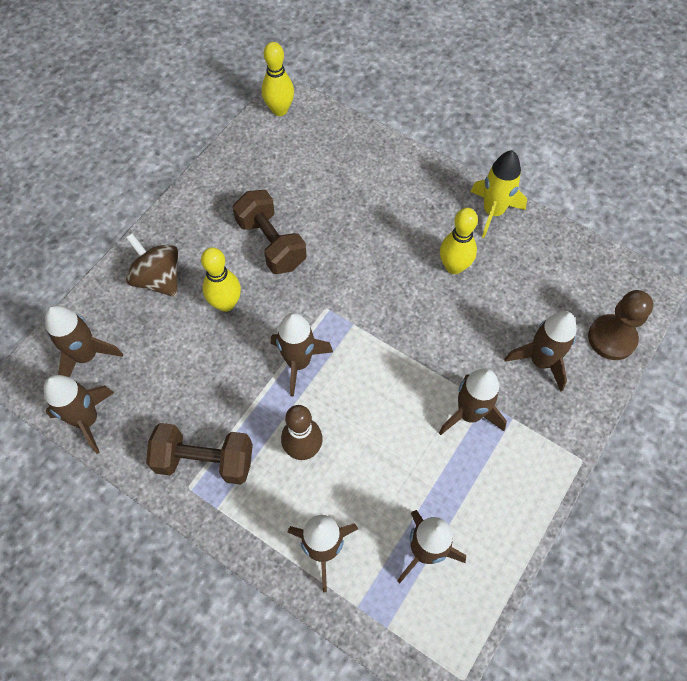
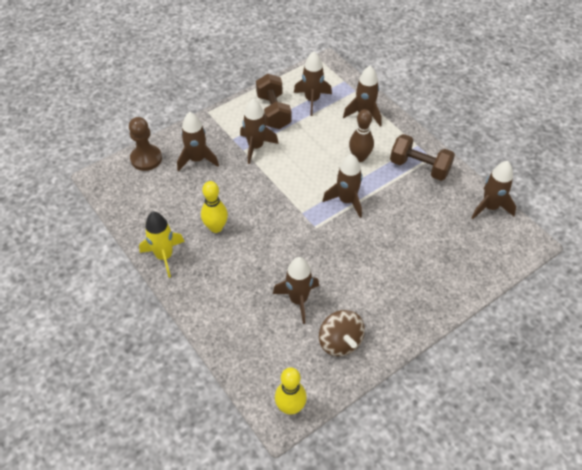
camera: 160 degrees left, 10 degrees down
(86, 356) = (488, 245): brown rocket -> brown rocket (298, 300)
(158, 279) = (431, 282): brown spinning top -> brown spinning top (340, 342)
(226, 304) = (385, 250): yellow bowling pin -> none
(271, 243) = (339, 283): brown dumbbell -> brown dumbbell (273, 111)

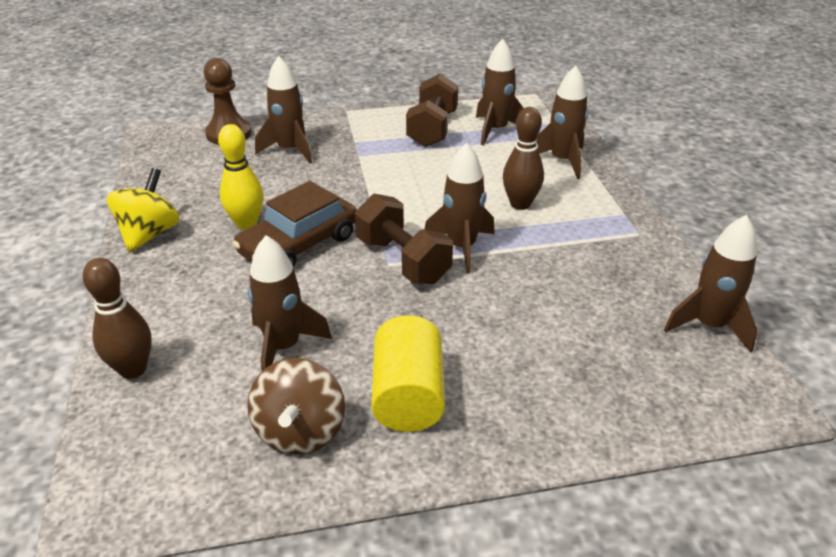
camera: 25 degrees right, 15 degrees down
(164, 256) = (149, 234): yellow rocket -> yellow spinning top
(232, 344) = (133, 369): none -> brown bowling pin
(256, 147) = (378, 157): brown rocket -> none
(257, 231) = (299, 244): none -> brown car
(290, 407) = (133, 500): yellow bowling pin -> none
(376, 303) = (408, 395): none -> yellow cylinder
(419, 167) = (610, 240): brown dumbbell -> brown dumbbell (403, 260)

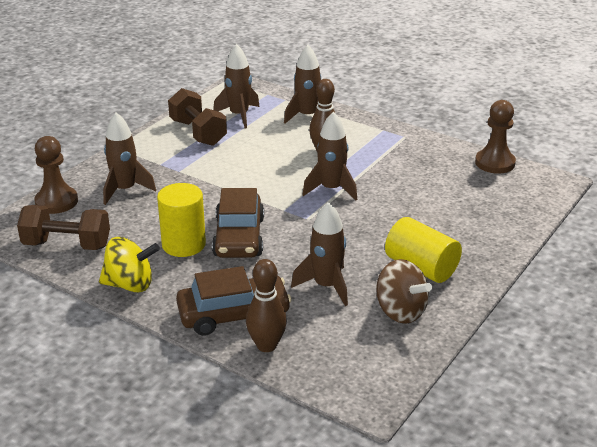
camera: 45 degrees left, 5 degrees down
(149, 234) = (130, 285): yellow spinning top -> yellow spinning top turned 120 degrees clockwise
(165, 317) = (233, 314): none -> brown car
(246, 223) = (183, 244): yellow bowling pin -> yellow cylinder
(403, 260) = (312, 212): brown dumbbell -> brown dumbbell (67, 245)
(709, 325) = (495, 163): brown rocket -> brown pawn

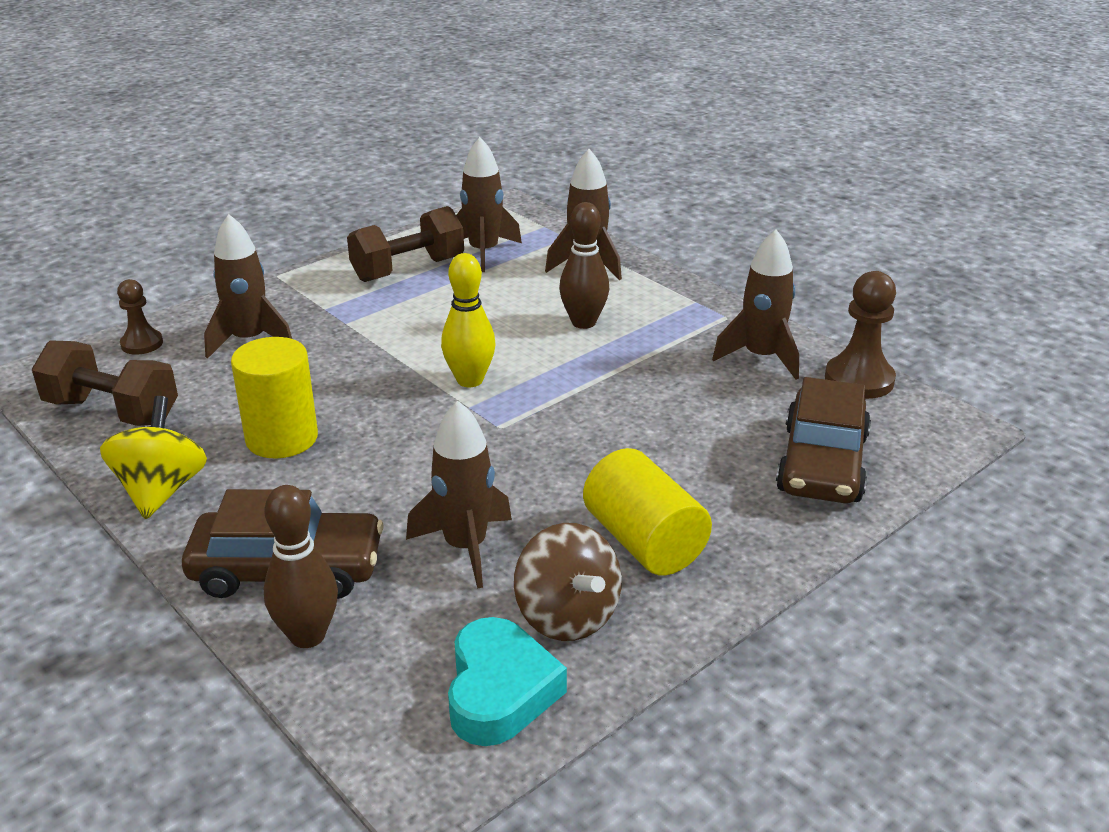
camera: 15 degrees right, 0 degrees up
(56, 202) = (142, 344): brown pawn -> brown pawn, size x0.62
(130, 285) = (161, 490): yellow spinning top -> yellow spinning top turned 105 degrees counterclockwise
(198, 132) = (408, 269): brown dumbbell -> brown dumbbell turned 75 degrees clockwise
(239, 237) = (373, 440): brown car -> brown car (822, 463)
(276, 194) = (470, 380): none -> yellow bowling pin
(331, 189) = (562, 384): brown rocket -> brown rocket (761, 357)
(385, 353) = (500, 691): none -> turquoise heart

